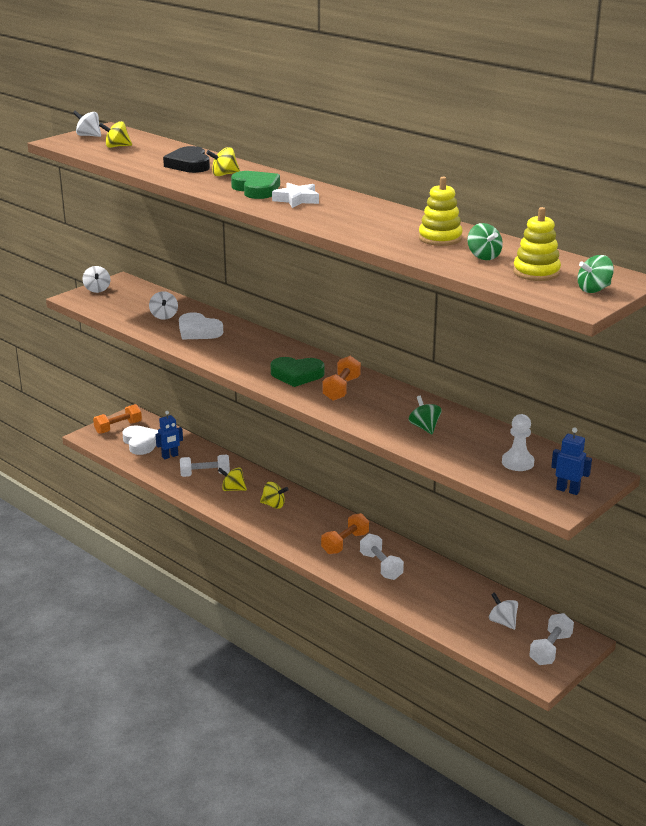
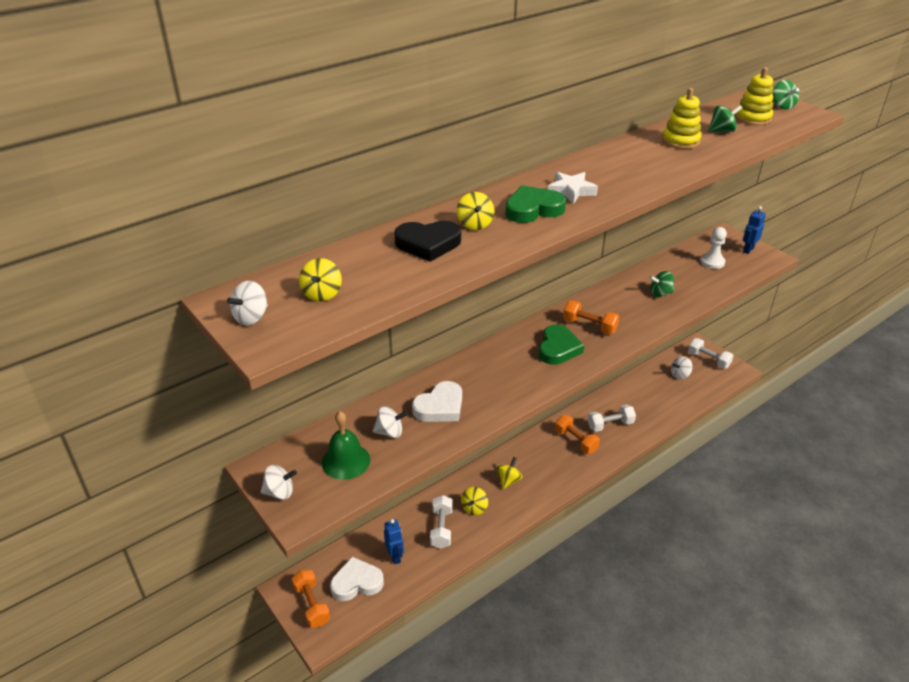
camera: 80 degrees left, 10 degrees up
(130, 305) = (346, 461): none -> green bell

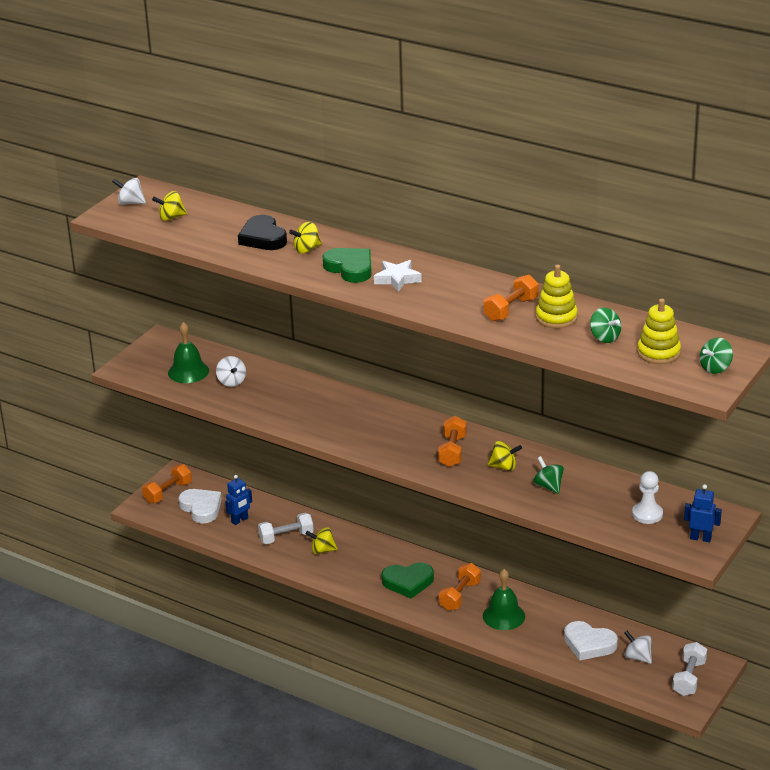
camera: 70 degrees right, 5 degrees down
(280, 492) = (141, 354): white spinning top -> none
(440, 407) = (277, 397): white heart -> white heart (589, 644)
(508, 480) = (372, 563): yellow spinning top -> yellow spinning top (504, 467)
(558, 348) = (401, 440): green heart -> green heart (408, 582)
(610, 425) = (503, 616): white dumbbell -> green bell
(658, 155) = (511, 309): none -> orange dumbbell

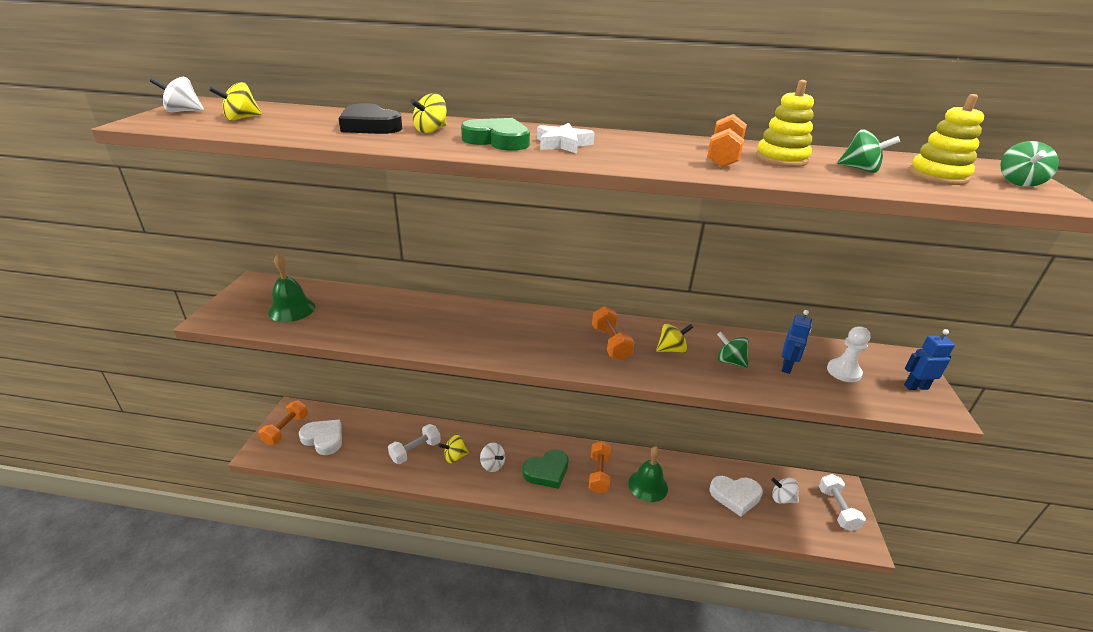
camera: 25 degrees left, 0 degrees up
(231, 382) = (344, 312): white spinning top -> white spinning top (492, 465)
(240, 520) = (365, 443): blue robot -> blue robot (787, 367)

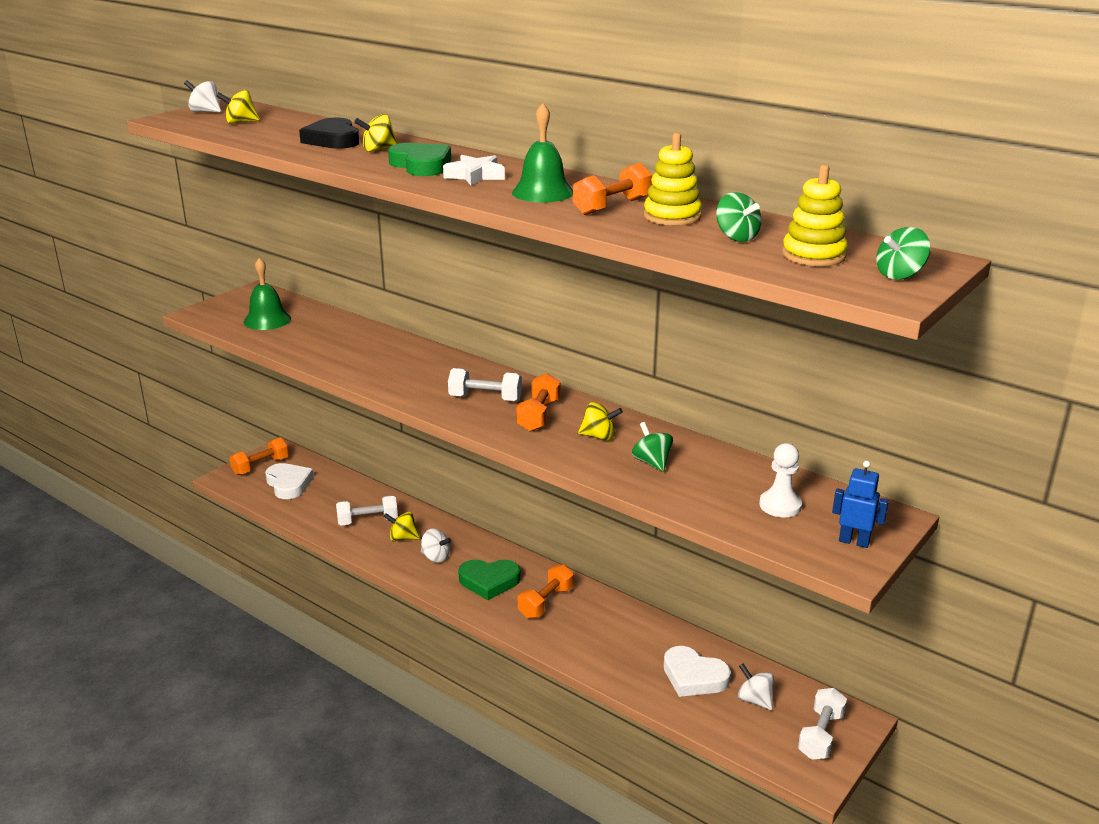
camera: 30 degrees right, 5 degrees down
(492, 465) = (435, 557): white spinning top -> white spinning top turned 45 degrees counterclockwise
(555, 339) = (485, 398): none -> white dumbbell
(648, 485) = (593, 631): green bell -> green bell (543, 192)
(787, 367) = (714, 484): blue robot -> none

